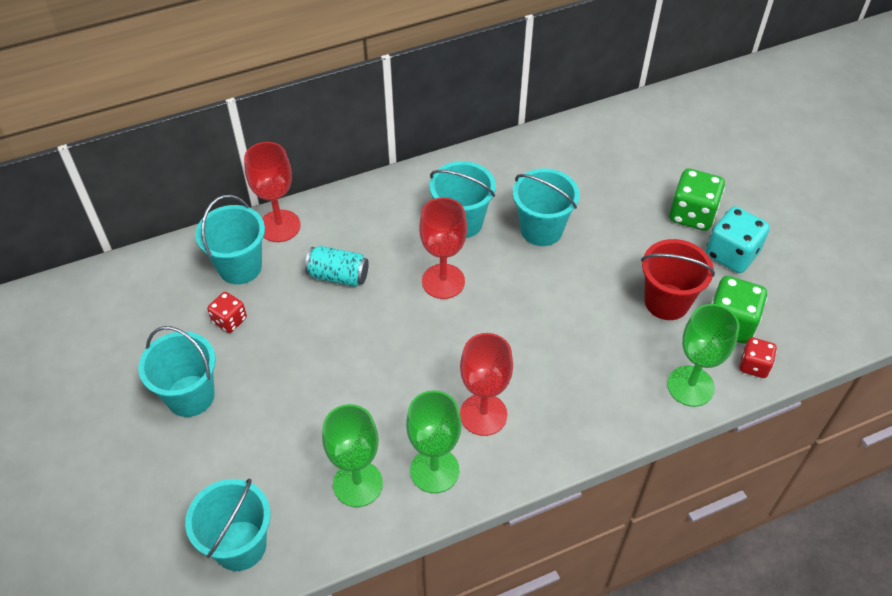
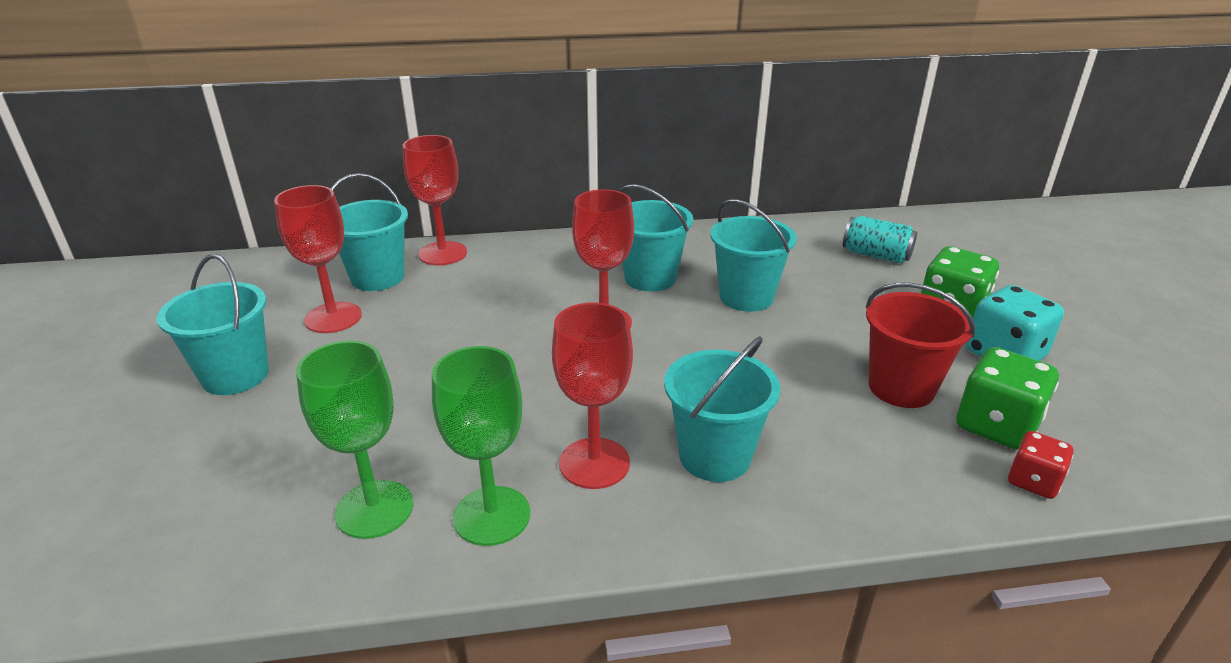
camera: 15 degrees right, 20 degrees down
(229, 320) = (333, 317): red dice -> red goblet
(240, 545) = (162, 550): turquoise bucket -> turquoise bucket (714, 456)
(338, 276) = (481, 300): turquoise can -> turquoise can (876, 255)
(690, 386) = (923, 488): green goblet -> none

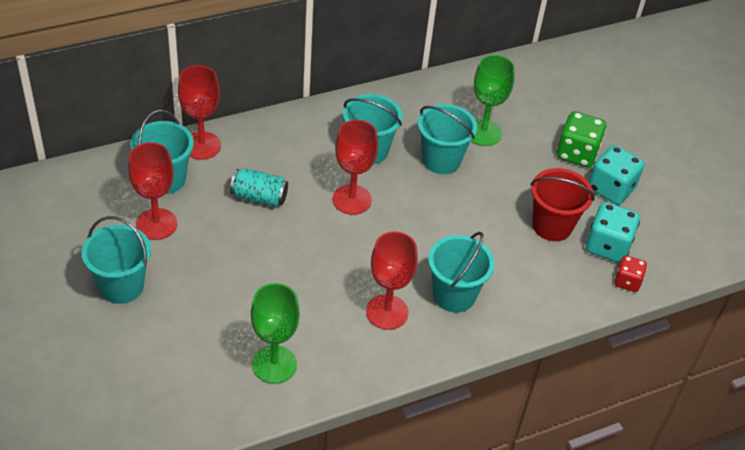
camera: 20 degrees left, 15 degrees up
(492, 515) = (343, 356): green goblet -> green goblet (483, 133)
(876, 255) = (522, 103): turquoise can -> turquoise can (259, 197)
(996, 426) = (607, 246): green dice -> turquoise dice

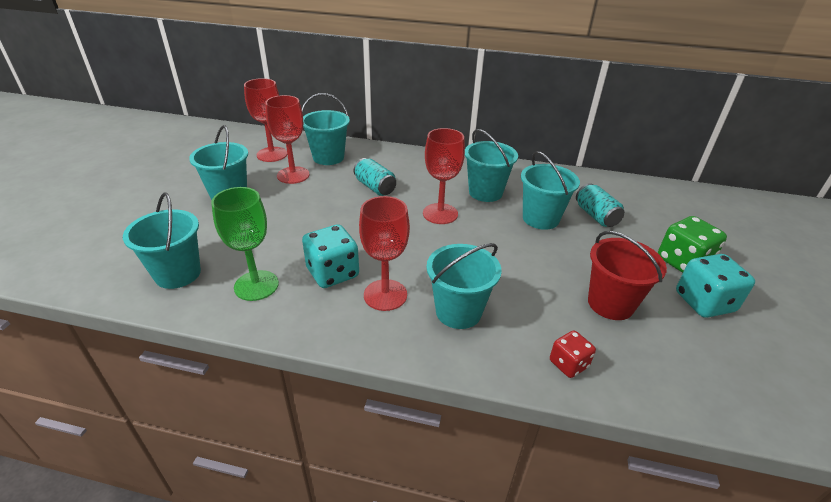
camera: 40 degrees right, 10 degrees down
(191, 395) = (178, 274): none -> turquoise bucket
(202, 146) = (371, 151): red goblet -> red goblet (272, 154)
(483, 133) = (596, 216): green goblet -> turquoise can
(607, 246) = (664, 348): turquoise dice -> turquoise dice (333, 273)
(627, 281) = (666, 392): red dice -> red dice (568, 364)

